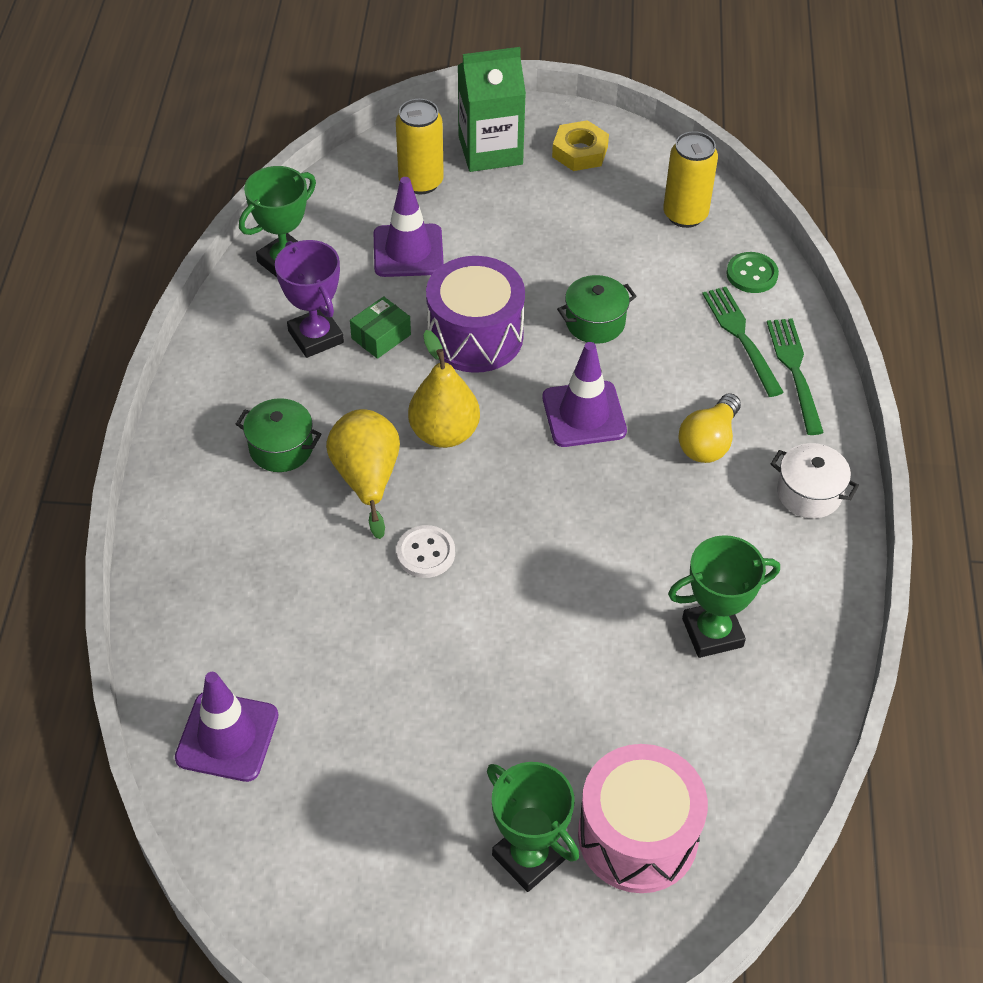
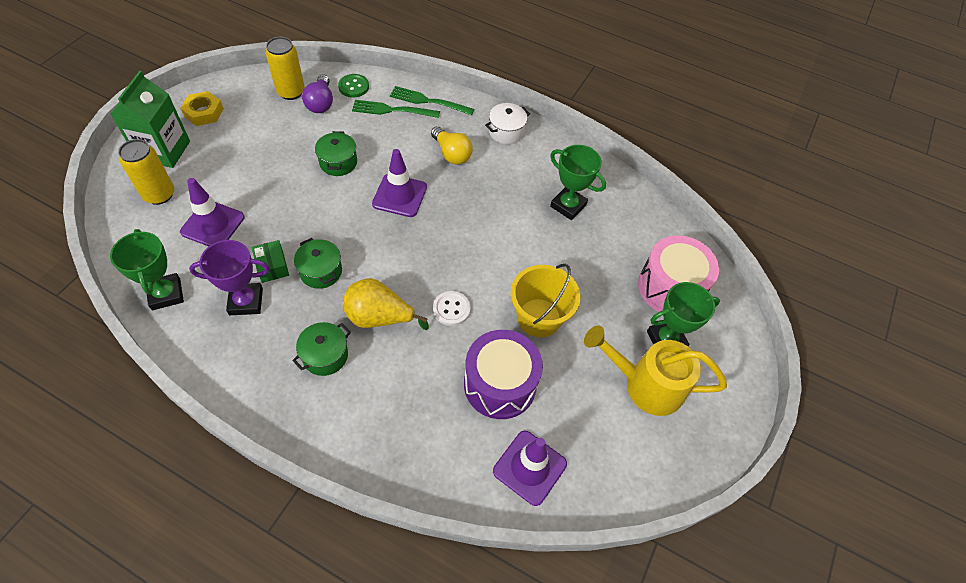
camera: 70 degrees left, 5 degrees up
(402, 387) = (321, 271): none -> green pot
(430, 848) = (645, 385): none -> yellow watering can
(444, 433) = (370, 265): yellow pear -> none
(471, 665) = (539, 317): none -> yellow bucket
(475, 336) = (307, 220): purple drum -> purple drum (500, 384)
(690, 254) = (321, 103): none -> purple light bulb
(712, 632) = (568, 206): green trophy -> green trophy turned 60 degrees counterclockwise

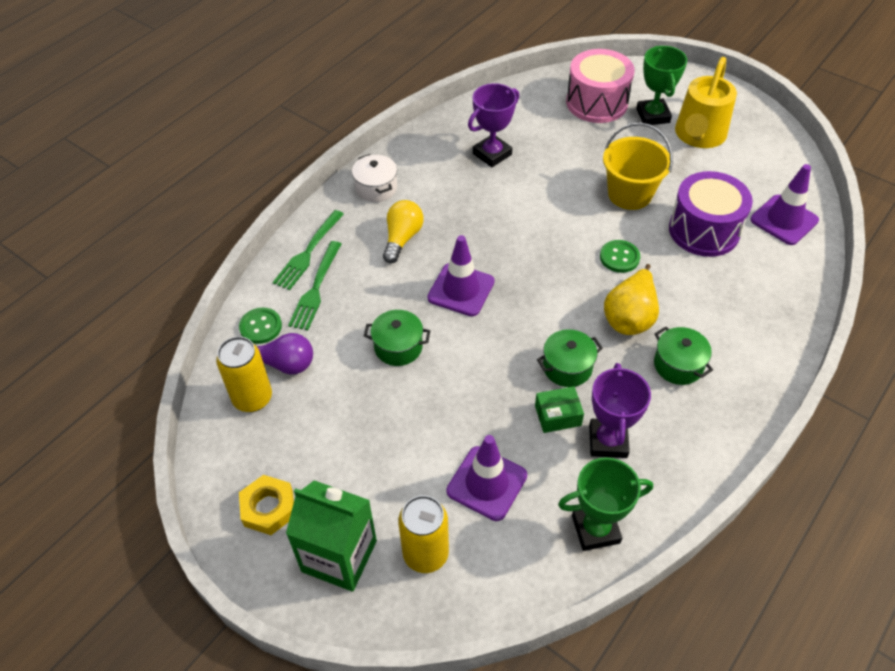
camera: 75 degrees left, 5 degrees down
(451, 154) = (402, 238): yellow light bulb -> yellow light bulb turned 45 degrees counterclockwise
(451, 309) = (619, 257): white button -> green button
(568, 206) = (492, 154): green trophy -> purple trophy

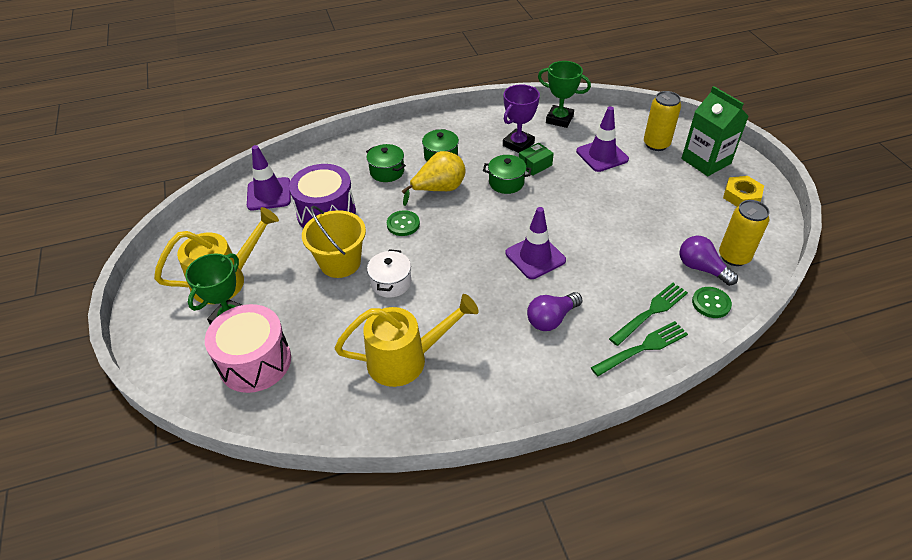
camera: 145 degrees left, 5 degrees down
(376, 188) = (541, 382): white pot -> white pot (391, 283)
(398, 347) = (609, 241): green pot -> green pot (387, 171)
(402, 238) = (551, 319): yellow light bulb -> purple light bulb
(492, 154) = (406, 359): purple trophy -> yellow watering can
(558, 415) = (535, 165): green box -> green box turned 60 degrees counterclockwise

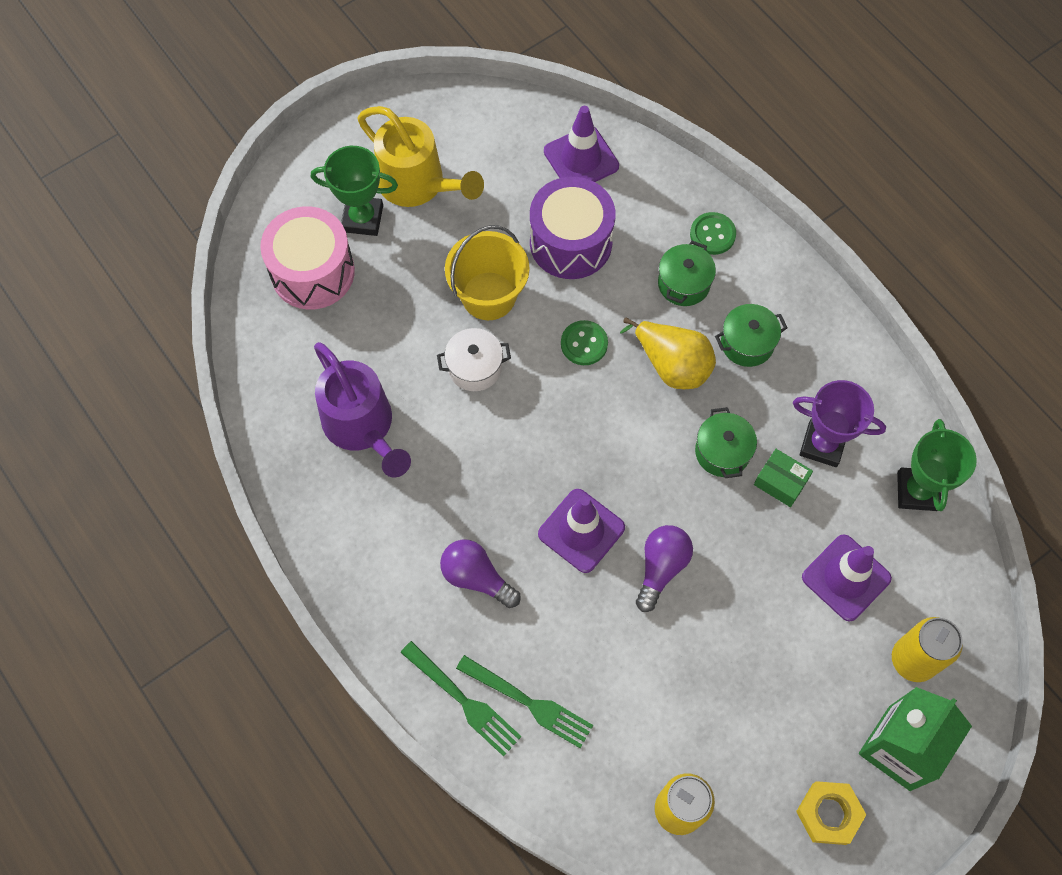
camera: 70 degrees right, 20 degrees up
(406, 359) = (362, 427): yellow watering can -> purple watering can
(701, 268) = (637, 763): purple light bulb -> purple light bulb (661, 568)
(711, 303) = (571, 783): green button -> green button (712, 234)

